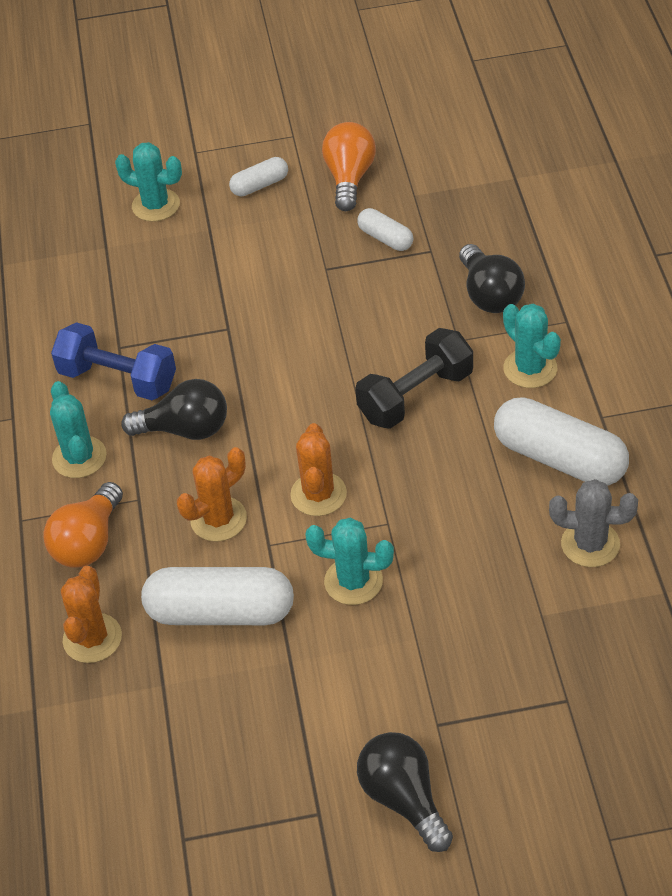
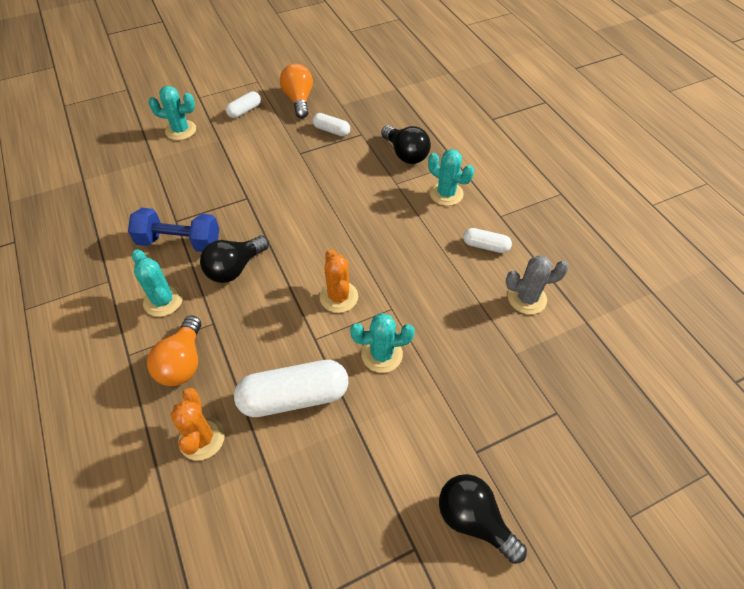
camera: 20 degrees left, 5 degrees up
(185, 429) = (235, 268): black light bulb -> black light bulb turned 150 degrees clockwise
(218, 519) = (274, 327): orange cactus -> none
(415, 396) = (381, 221): black dumbbell -> none
(559, 458) = (485, 246): white capsule -> white capsule, size x0.52

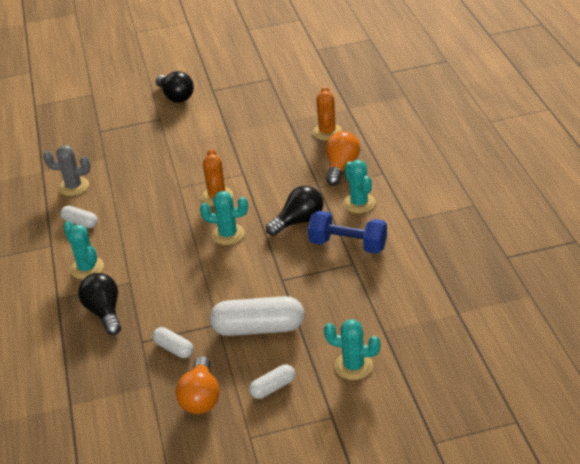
camera: 165 degrees left, 15 degrees down
(294, 397) = (264, 146): white capsule -> white capsule (258, 328)
(382, 354) = (197, 163): turquoise cactus -> turquoise cactus (228, 234)

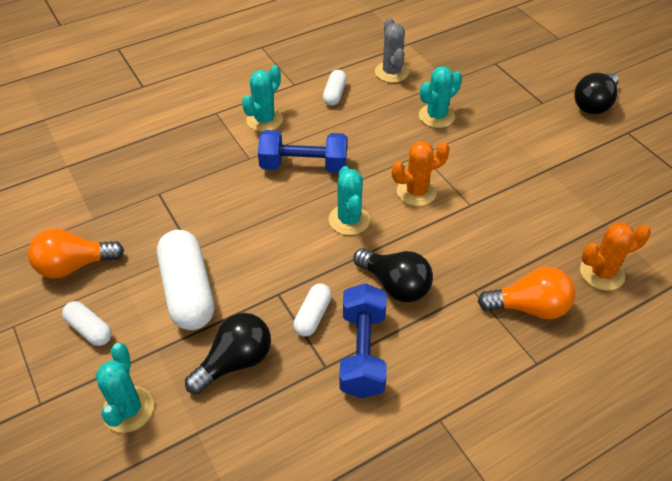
camera: 70 degrees right, 10 degrees up
(104, 312) = (199, 152): black light bulb -> black light bulb (235, 362)
(157, 251) = (304, 166): none -> blue dumbbell
(174, 349) = (149, 222): white capsule -> white capsule (313, 316)
(359, 203) = (456, 347): turquoise cactus -> turquoise cactus (436, 116)

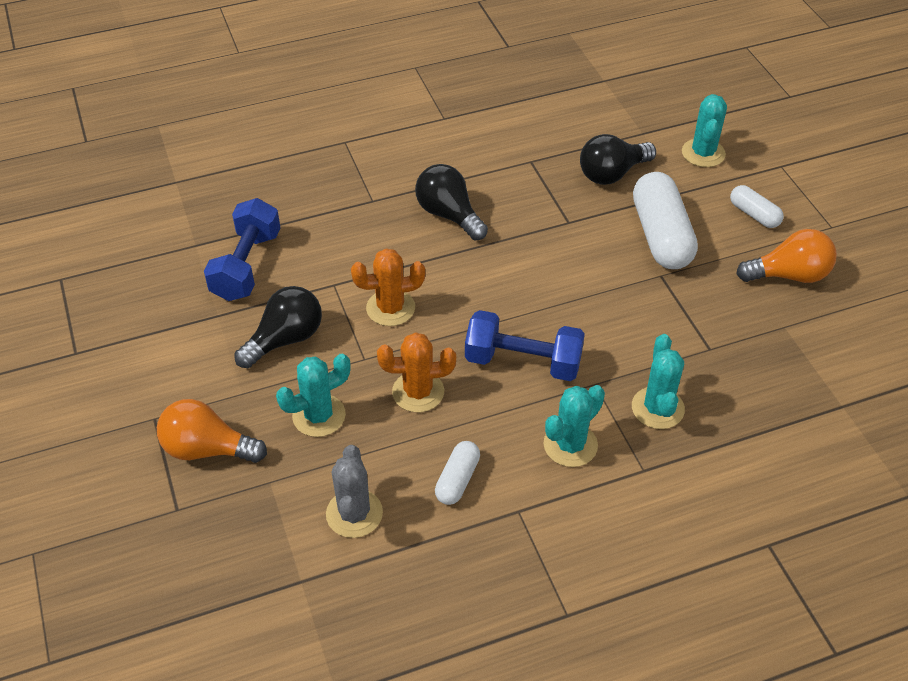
camera: 170 degrees left, 0 degrees up
(313, 316) = (536, 199): white capsule -> none
(349, 220) = (480, 285): turquoise cactus -> turquoise cactus (657, 408)
(362, 352) = (495, 167): blue dumbbell -> blue dumbbell (246, 266)
(529, 307) = (327, 181): orange light bulb -> orange light bulb (207, 449)
(594, 104) = (83, 404): black light bulb -> black light bulb (285, 339)
(602, 273) = (237, 199): orange cactus -> orange cactus (418, 392)

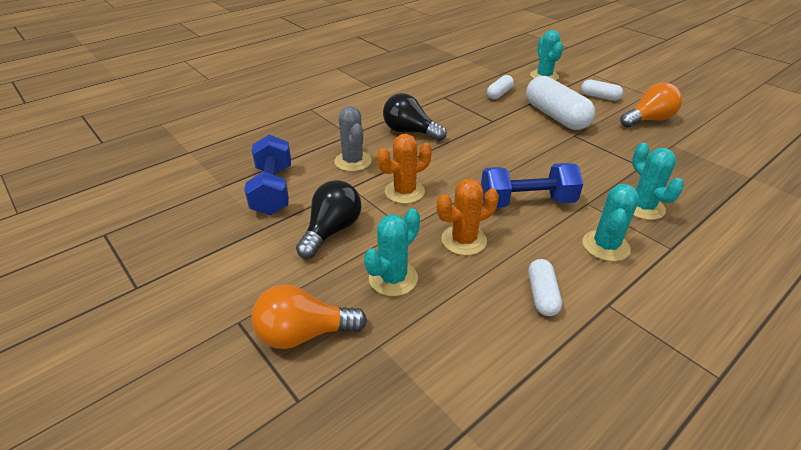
camera: 20 degrees left, 10 degrees down
(354, 513) = (475, 349): grey cactus -> grey cactus (353, 161)
(612, 174) = (499, 94): black light bulb -> white capsule

